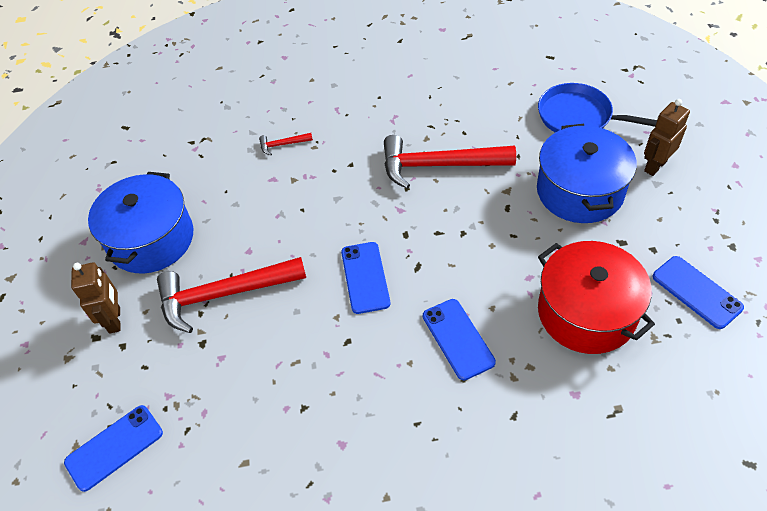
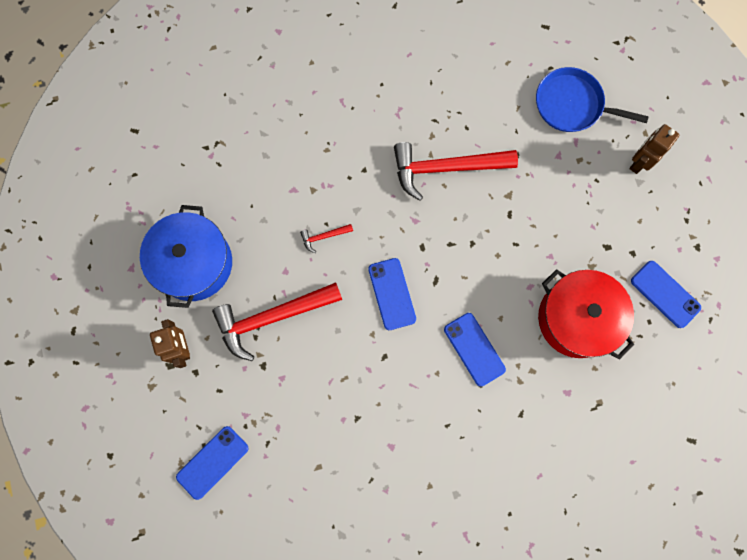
camera: 10 degrees left, 25 degrees up
(283, 145) = (296, 148): red hammer -> red hammer (324, 236)
(580, 191) = (572, 193): blue pot -> none

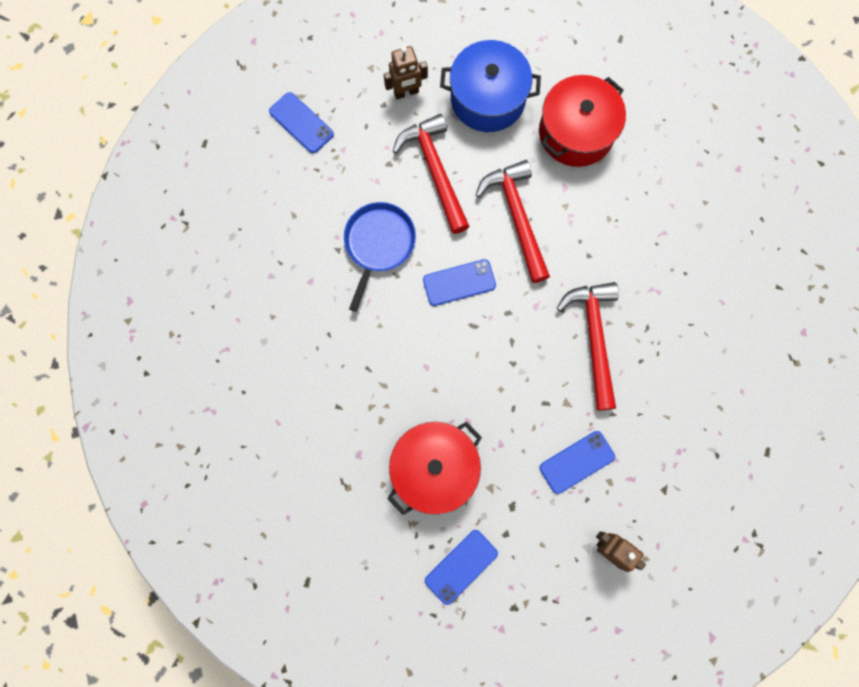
camera: 90 degrees right, 0 degrees up
(235, 177) = (576, 132): none -> red pot
(324, 236) = (517, 217): red hammer -> red hammer, size x2.38
(474, 349) = (403, 362): blue phone -> blue phone (577, 462)
(572, 104) = (674, 477): blue pan -> blue pan (378, 244)

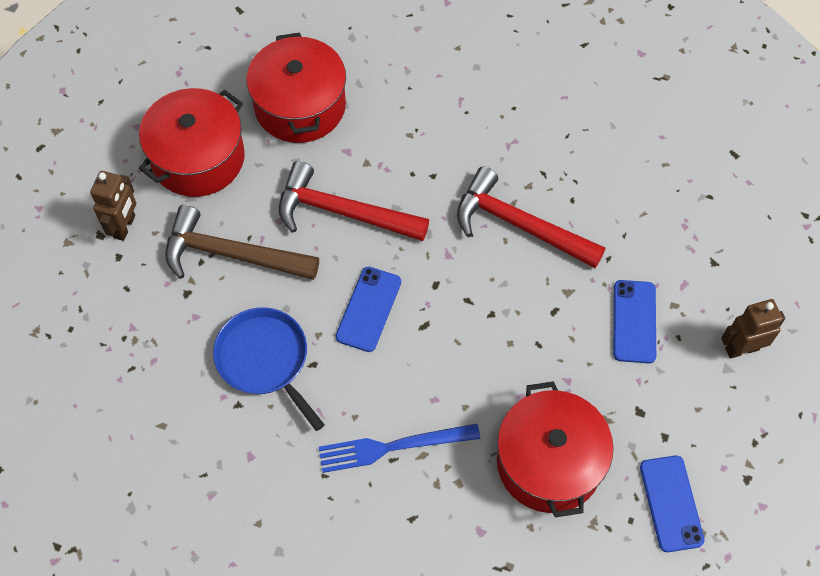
camera: 55 degrees left, 15 degrees down
(301, 123) = (66, 350): blue phone -> none
(376, 363) = (393, 447): none -> blue fork
(435, 171) = (232, 254): red hammer -> brown hammer
(488, 98) = (198, 158): blue pot -> red pot

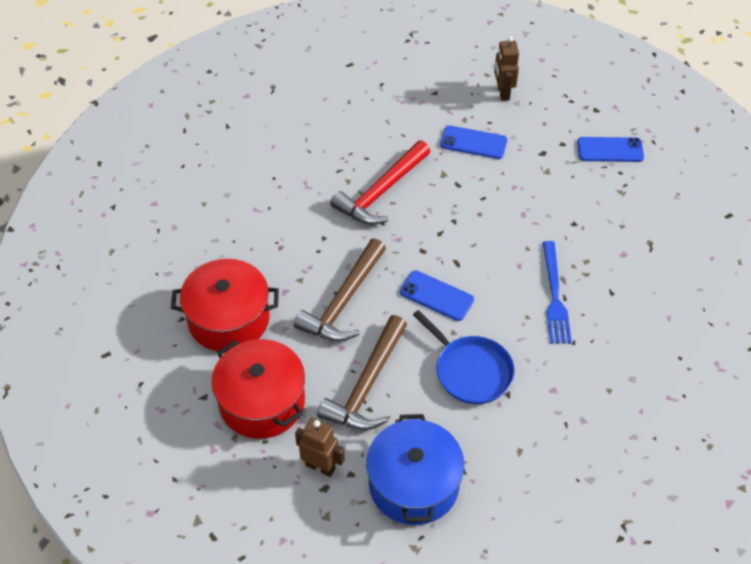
camera: 80 degrees left, 10 degrees down
(110, 319) = (413, 484): none -> blue pot
(265, 360) = (470, 371): blue pan -> blue pan turned 105 degrees counterclockwise
(343, 212) = (344, 301): red hammer -> brown hammer
(549, 462) = (575, 208): red pot -> none

